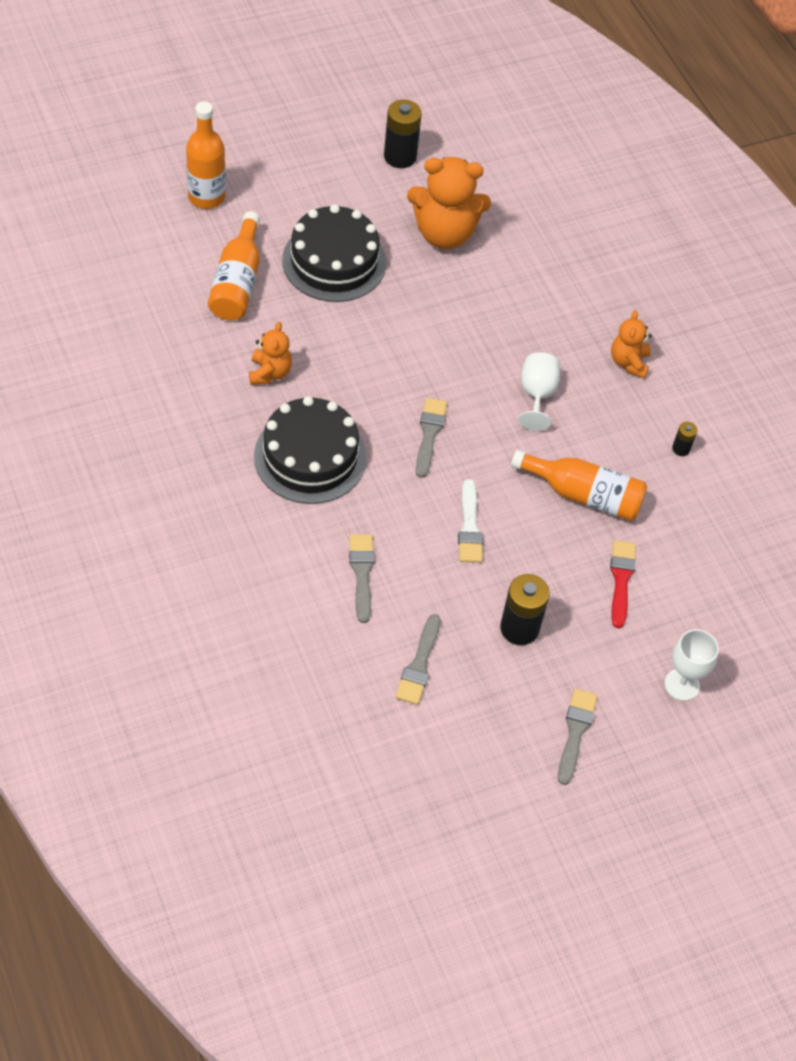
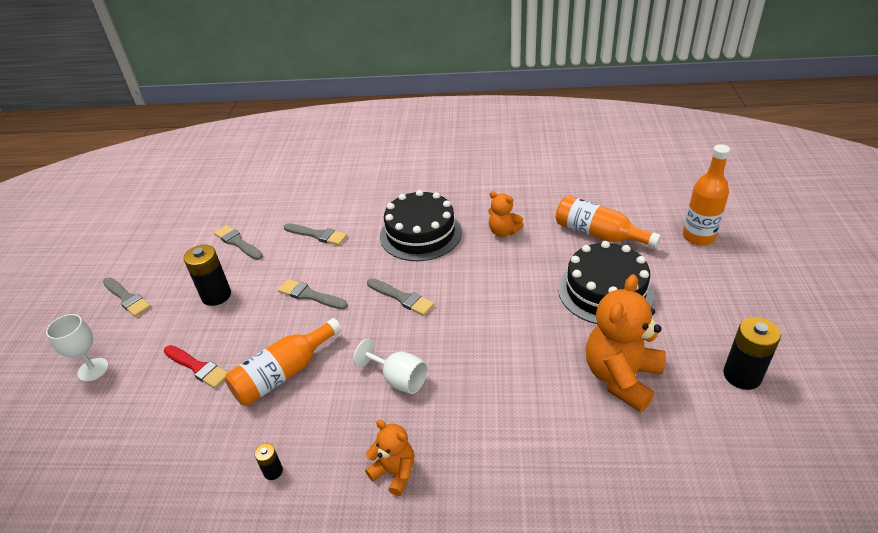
camera: 125 degrees right, 15 degrees down
(469, 527) = (310, 295): white brush -> grey brush

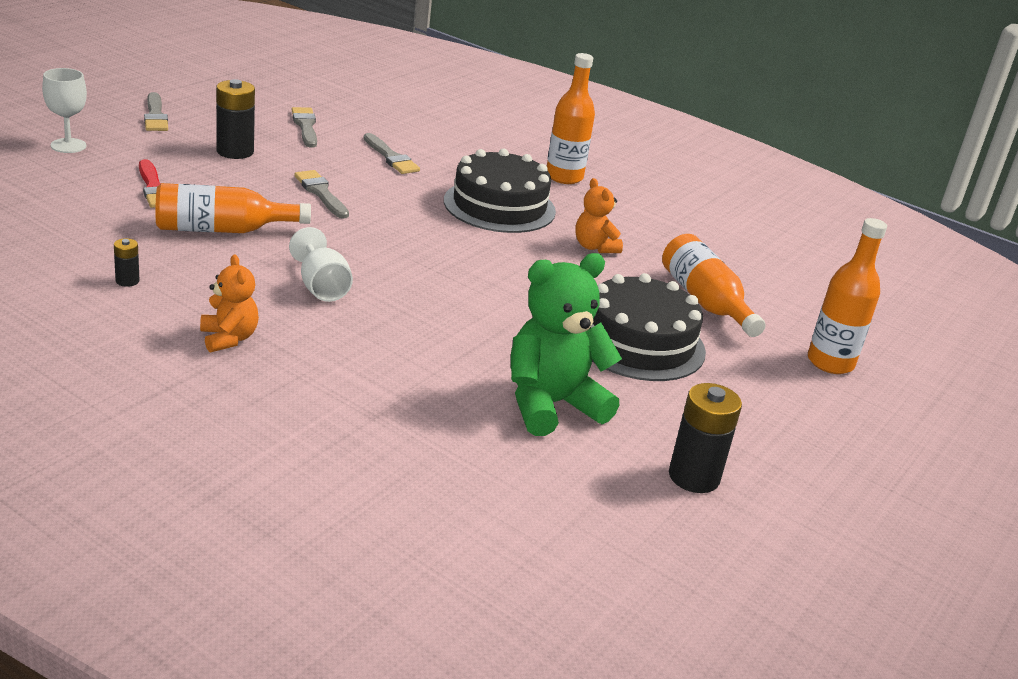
camera: 25 degrees right, 10 degrees down
(402, 298) = (408, 239): grey brush -> none
(428, 186) = (564, 177): none -> orange bottle
(621, 377) = (551, 405): orange teddy bear -> green teddy bear

